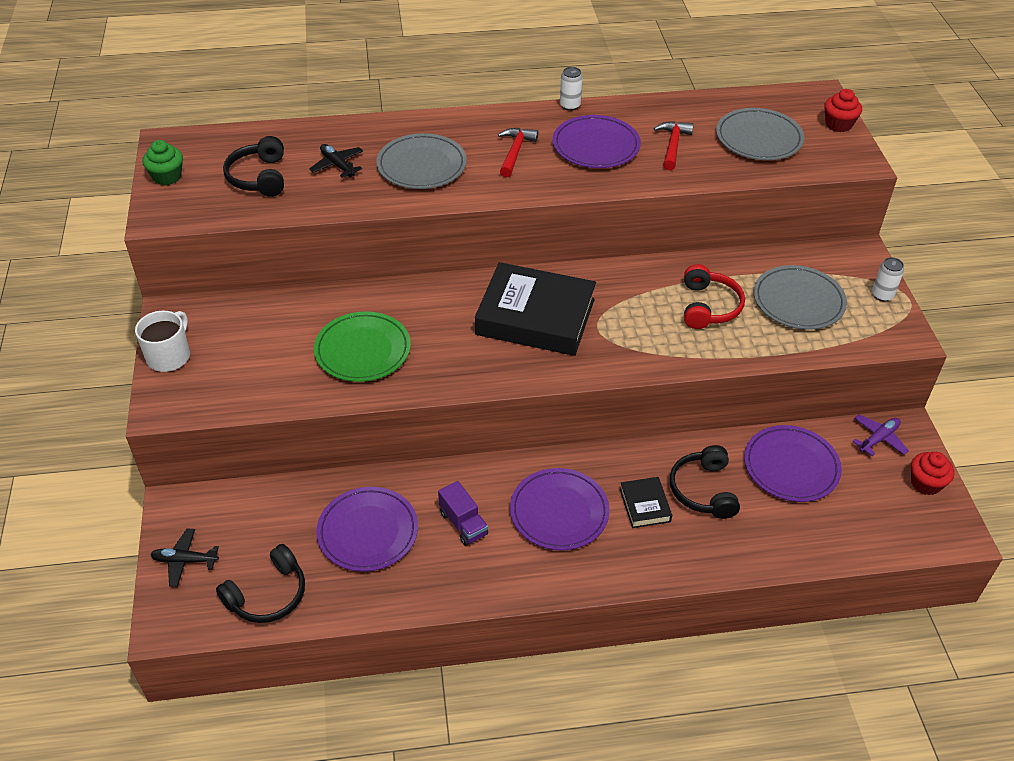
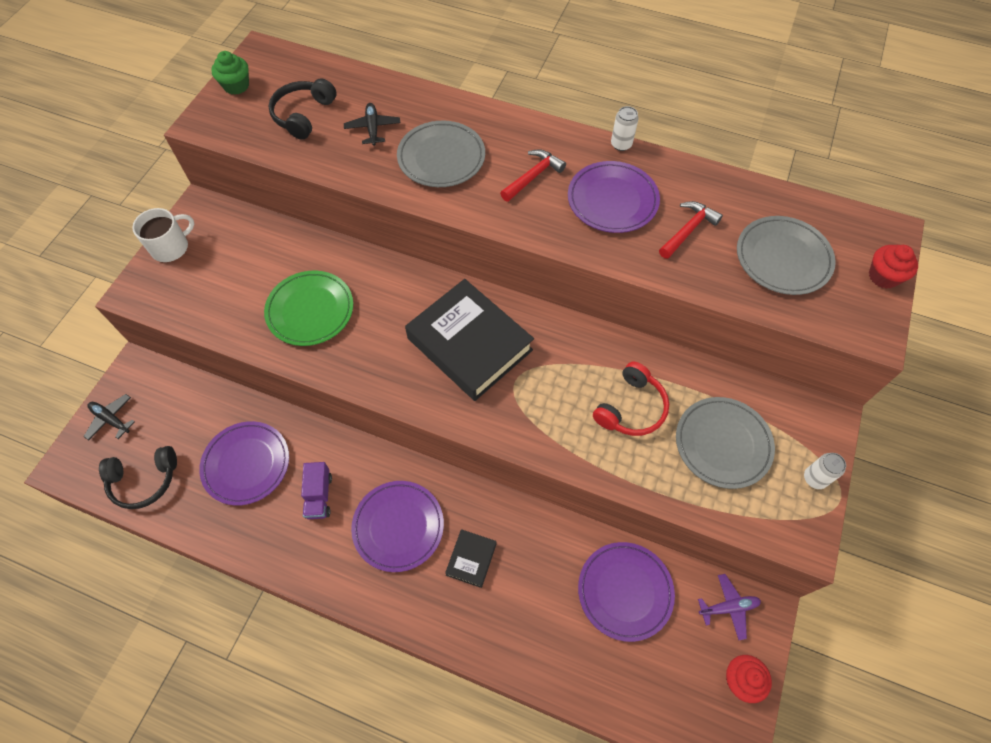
camera: 30 degrees right, 15 degrees up
(703, 490) = (530, 572): black headphones -> none

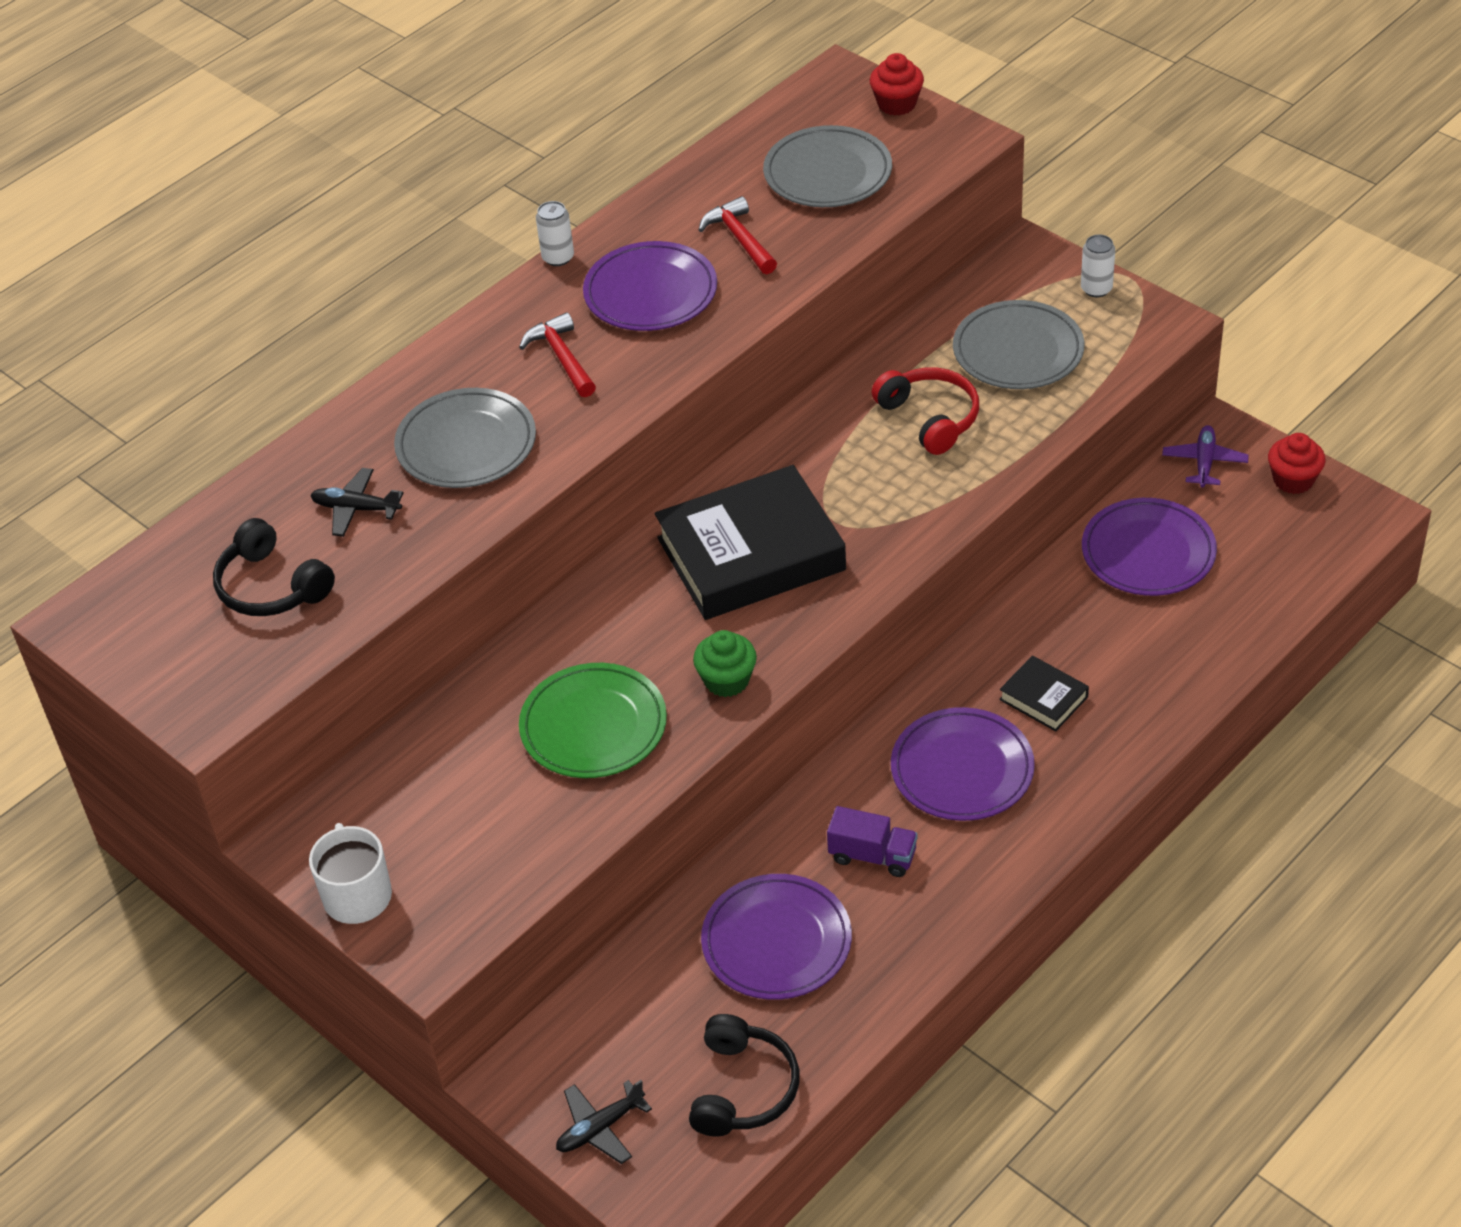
camera: 65 degrees left, 15 degrees down
(236, 86) = (142, 662): green cupcake -> green cupcake (727, 680)

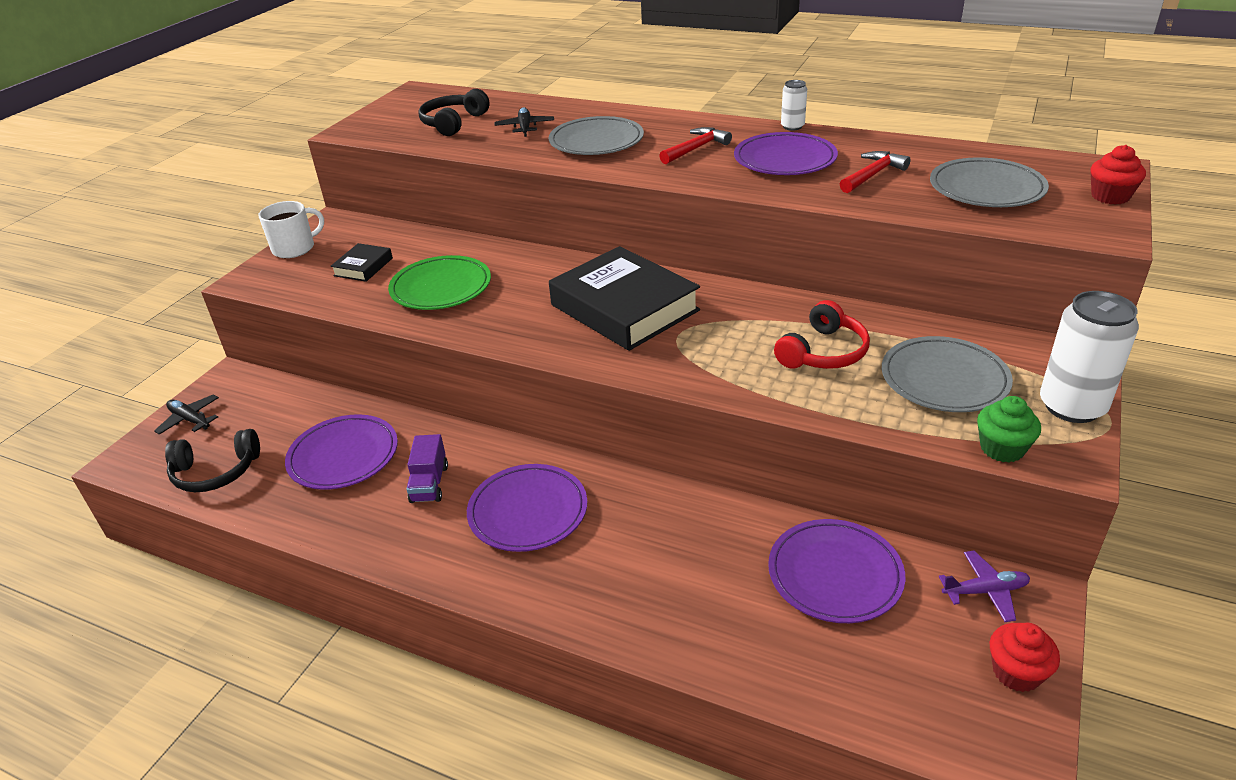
camera: 70 degrees right, 10 degrees down
(727, 680) = (497, 326): green cupcake -> green cupcake (1002, 448)
(1043, 698) = (622, 543): black book -> black book (363, 267)
(1096, 289) = (1072, 406): white can -> white can, size x1.98

